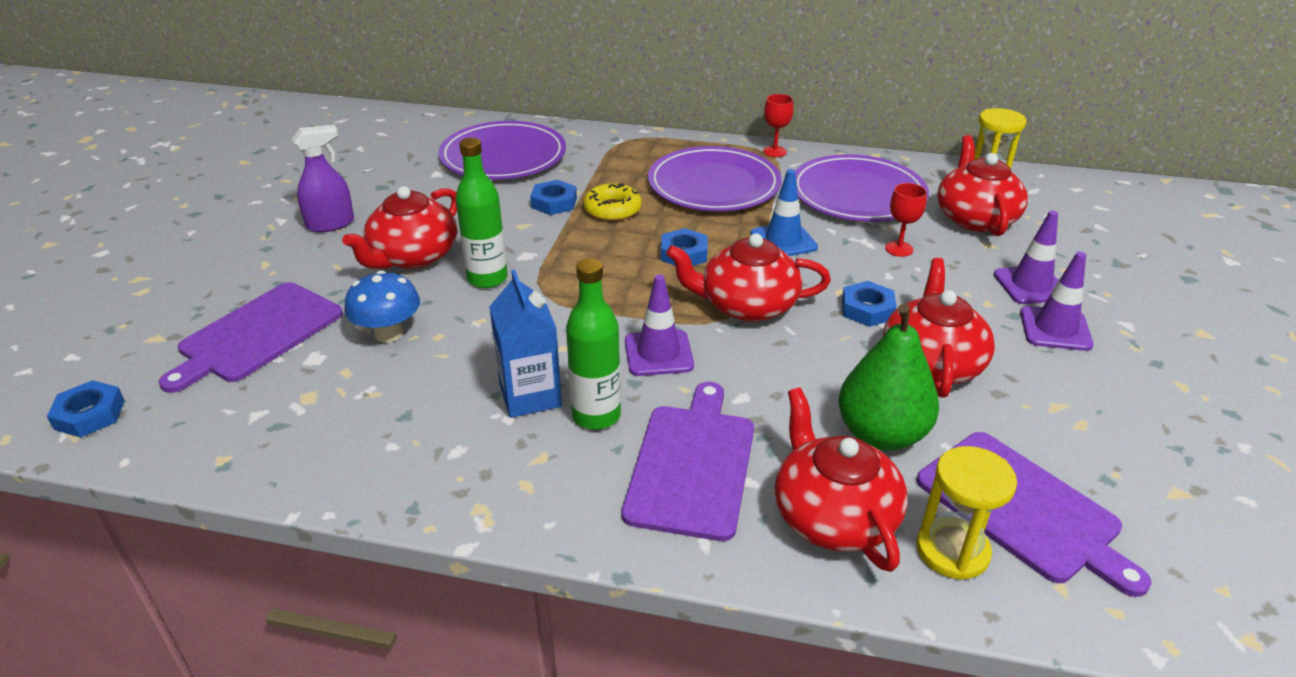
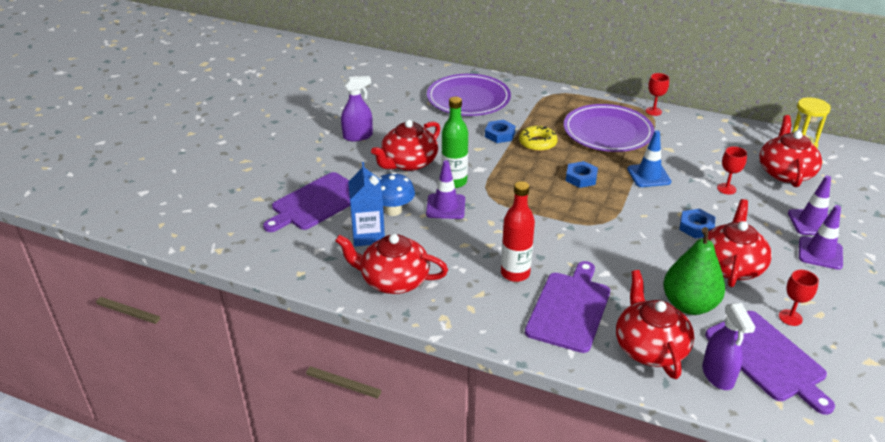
camera: 10 degrees right, 0 degrees up
(89, 414) = (226, 239): blue nut -> none
(530, 396) = (476, 257): blue carton -> blue carton (368, 235)
(596, 415) = (515, 273): green bottle -> red bottle
(658, 353) = (557, 240): purple traffic cone -> purple traffic cone (445, 206)
(747, 305) = (617, 216): red teapot -> red teapot (393, 280)
(857, 194) = (706, 148): purple plate -> none
(952, 551) = (718, 375): yellow hourglass -> purple spray bottle
(1039, 435) = (790, 317): none -> red goblet

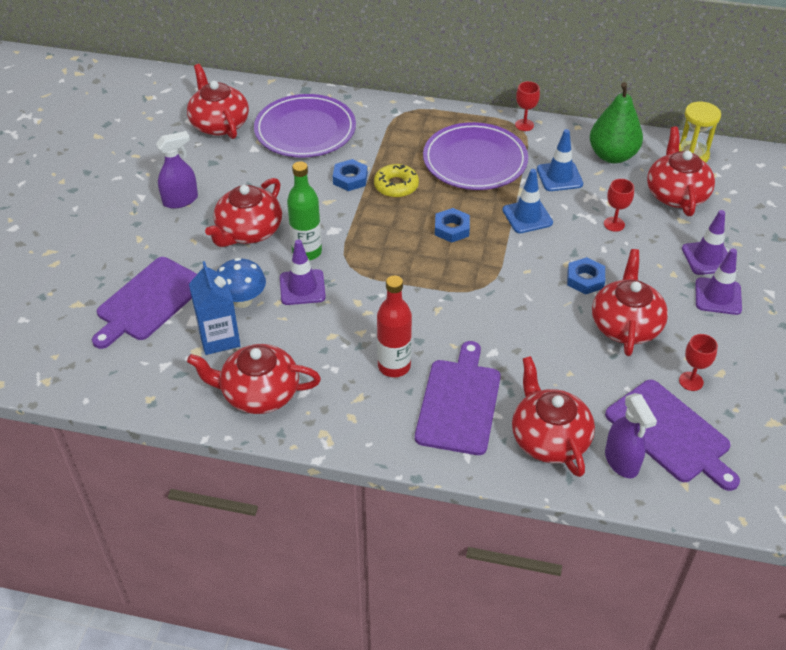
camera: 10 degrees left, 10 degrees up
(400, 89) = (219, 124): none -> red teapot
(680, 150) = (559, 177): none -> blue traffic cone
(689, 305) = (585, 380): green pear -> green pear (612, 155)

